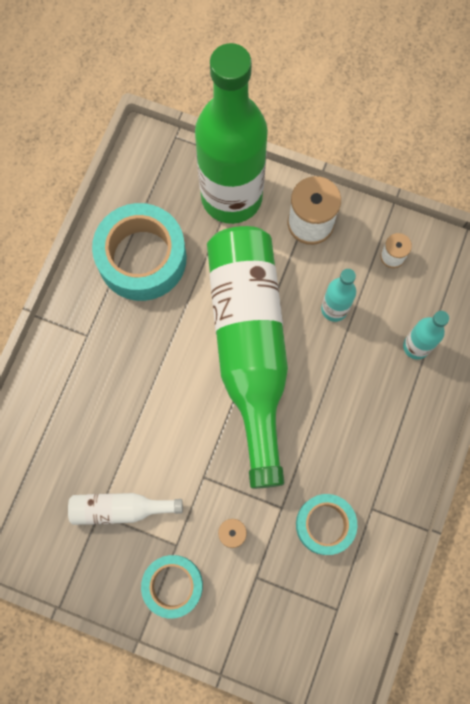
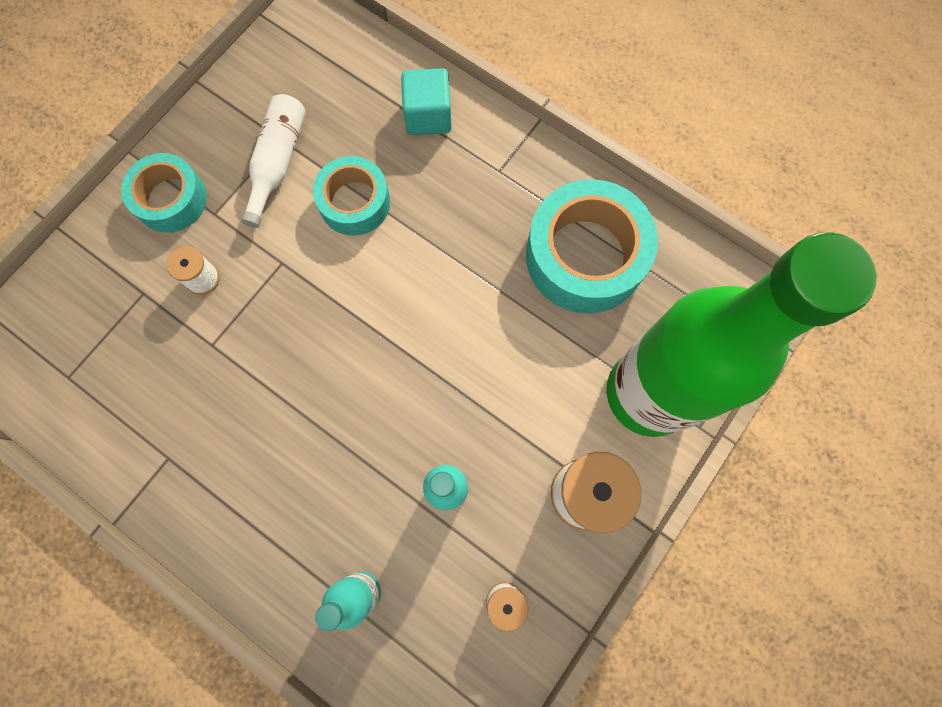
camera: 105 degrees right, 0 degrees up
(51, 401) = (428, 116): none -> turquoise cube
(249, 347) = (427, 360): green bottle -> none
(324, 525) = (171, 391): turquoise tape -> turquoise tape (354, 202)

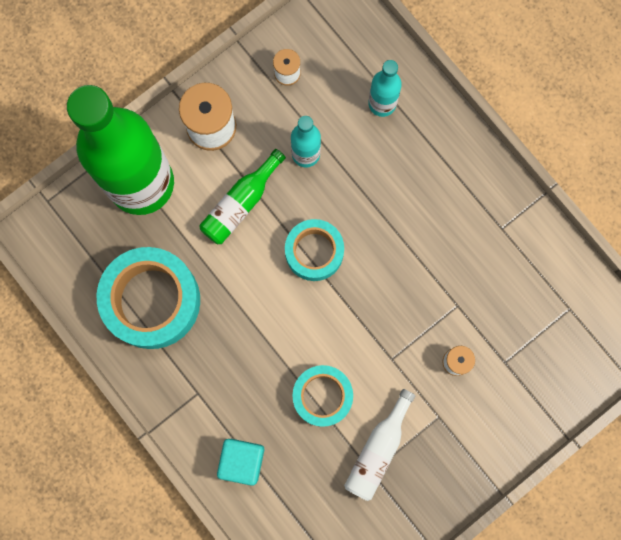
camera: 165 degrees left, 5 degrees up
(171, 199) = (472, 439): turquoise tape -> turquoise tape (314, 252)
(515, 401) = (240, 203): none -> green bottle

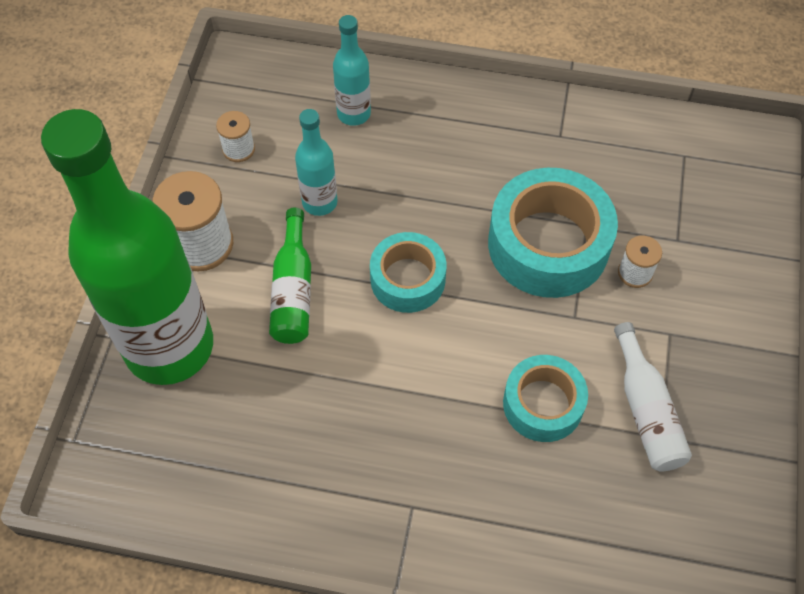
camera: 40 degrees left, 20 degrees down
(152, 300) = (279, 451): turquoise tape -> turquoise tape (548, 244)
(242, 461) = (523, 537): turquoise cube -> none

